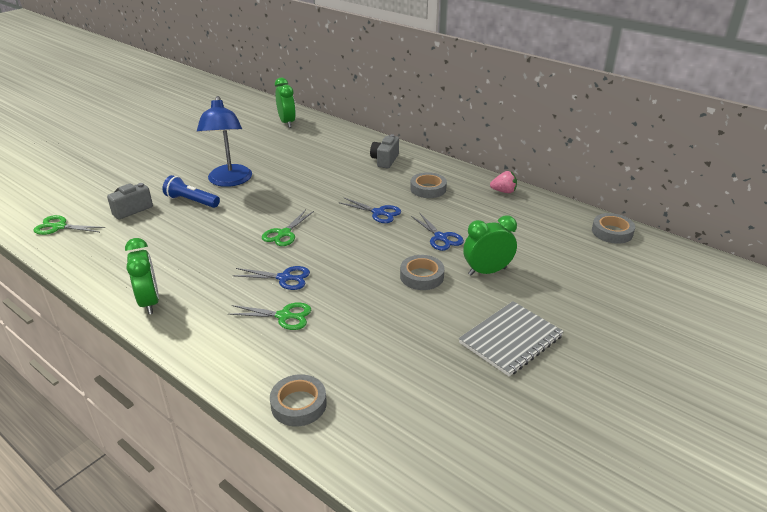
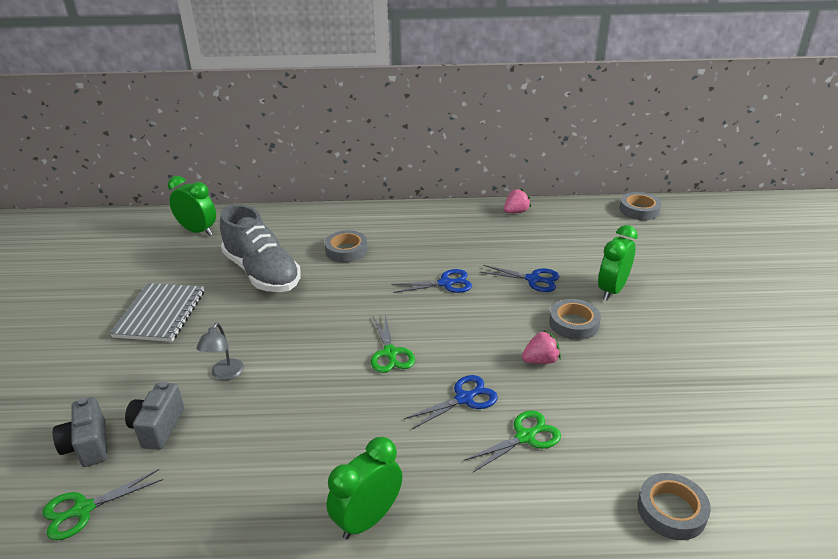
camera: 40 degrees left, 0 degrees up
(149, 302) = (367, 519): green clock -> green clock turned 75 degrees counterclockwise
(191, 201) = (225, 374): blue flashlight -> grey lamp
(229, 181) = (235, 328): blue lamp -> none
(285, 159) = (262, 273): none -> grey shoe
(362, 284) = (540, 360): none -> pink strawberry
(385, 160) = (370, 228): grey camera -> grey camera (88, 445)
(428, 189) = (452, 238): grey tape -> grey tape (346, 250)
(510, 339) = (713, 338): grey notebook -> grey notebook (160, 314)

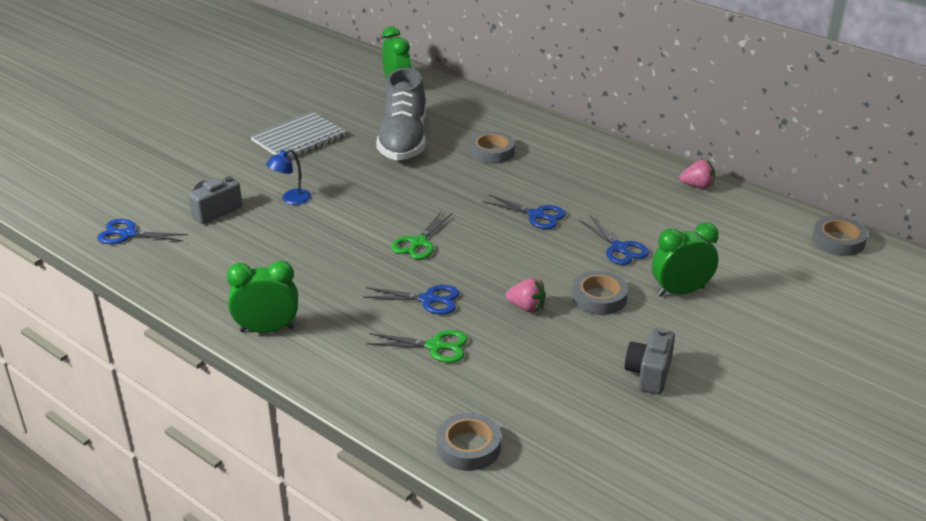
camera: 40 degrees right, 0 degrees up
(83, 509) = (128, 234): green scissors -> blue scissors
(88, 445) = (167, 200): grey camera -> grey camera (649, 374)
(225, 374) = (291, 199): grey lamp -> blue lamp

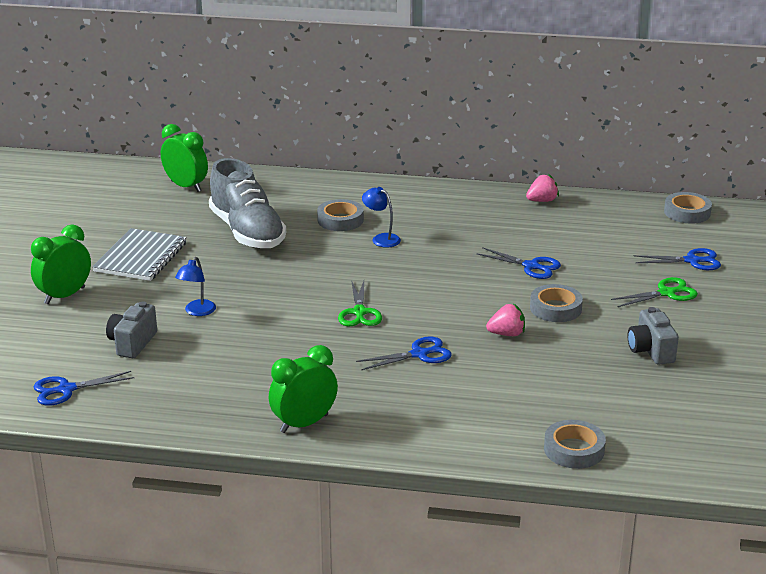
camera: 30 degrees left, 5 degrees down
(435, 346) = (465, 387): green scissors -> green scissors (666, 293)
(509, 180) = (381, 239): none -> blue lamp
(536, 215) = (436, 260): blue scissors -> blue scissors (692, 261)
(680, 291) = (612, 284): green clock -> green clock (64, 296)

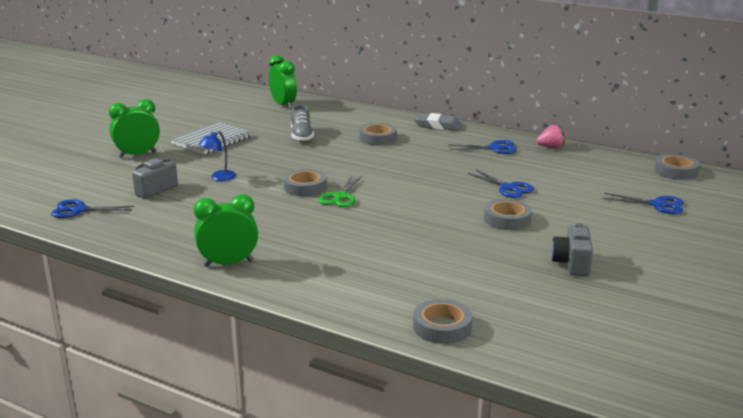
camera: 20 degrees right, 5 degrees down
(247, 232) = (301, 136): grey shoe -> grey shoe, size x0.55
(309, 306) = (305, 187): none -> grey tape
(381, 239) = (399, 153): blue lamp -> none
(396, 189) = (437, 126): none -> grey eraser
(419, 354) = (364, 232): blue scissors -> blue scissors (494, 148)
(506, 334) = (450, 230): pink strawberry -> none
(666, 293) = (617, 224): green scissors -> none

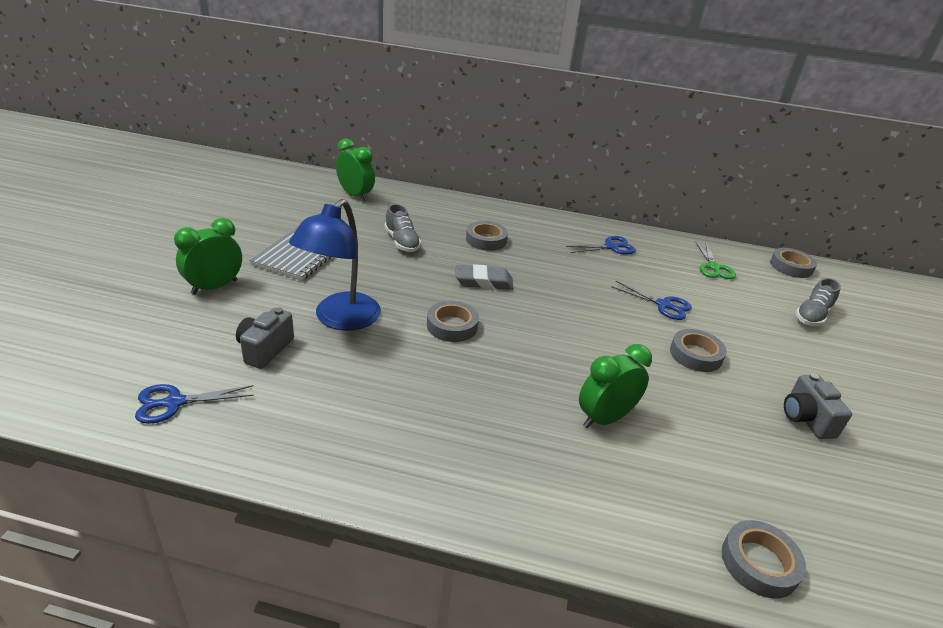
camera: 20 degrees left, 10 degrees up
(219, 178) = (340, 319): blue lamp -> blue lamp, size x2.10
(228, 263) = (434, 483): green clock -> green clock (605, 418)
(340, 197) = (501, 338): green scissors -> green scissors (713, 267)
(437, 126) = (535, 218): grey eraser -> grey eraser (483, 282)
(551, 147) = (661, 242): pink strawberry -> none
(657, 205) = (812, 316): blue scissors -> grey shoe

